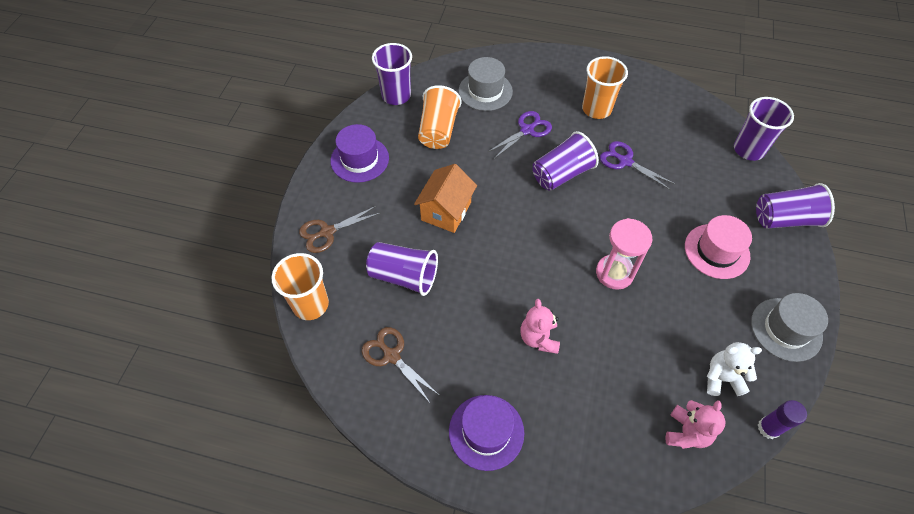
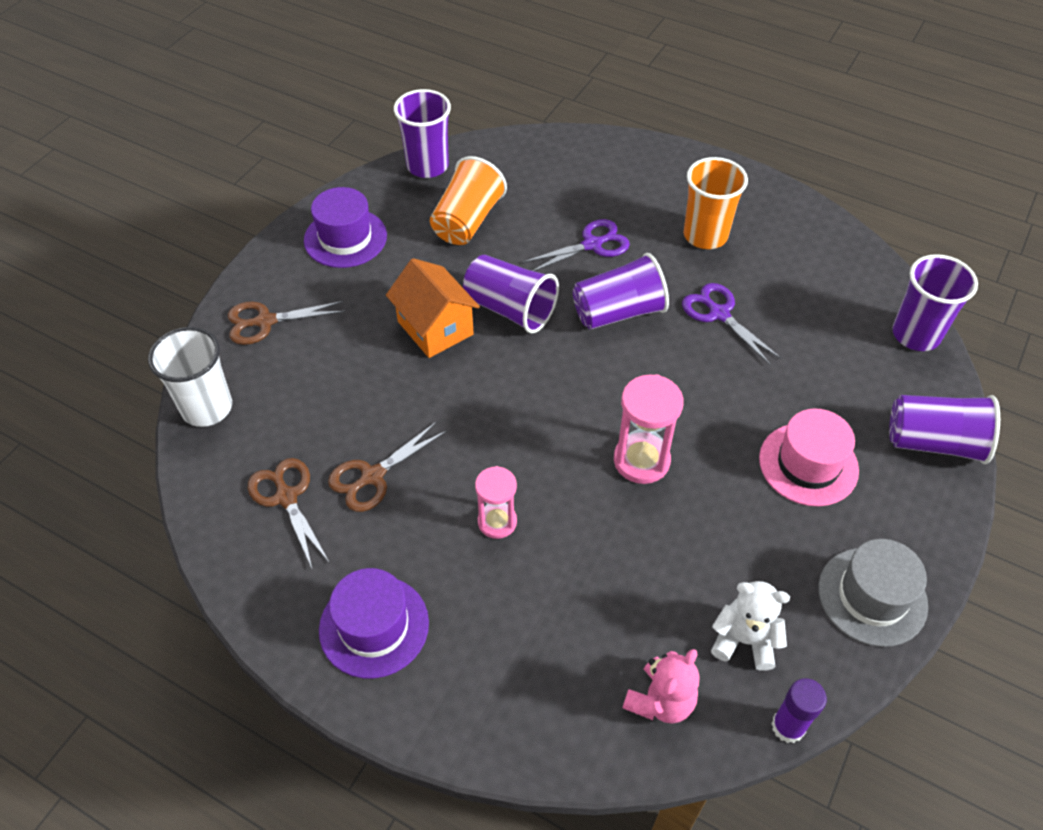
camera: 15 degrees right, 5 degrees down
(310, 304) = (207, 408): orange cup -> white cup
(404, 276) = (344, 399): purple cup -> purple cup (510, 309)
(444, 326) = (372, 476): none -> brown scissors
(446, 211) = (435, 328): orange house -> orange house turned 75 degrees counterclockwise
(485, 91) = (553, 182): grey hat -> none
(539, 338) = (497, 522): pink teddy bear -> pink hourglass

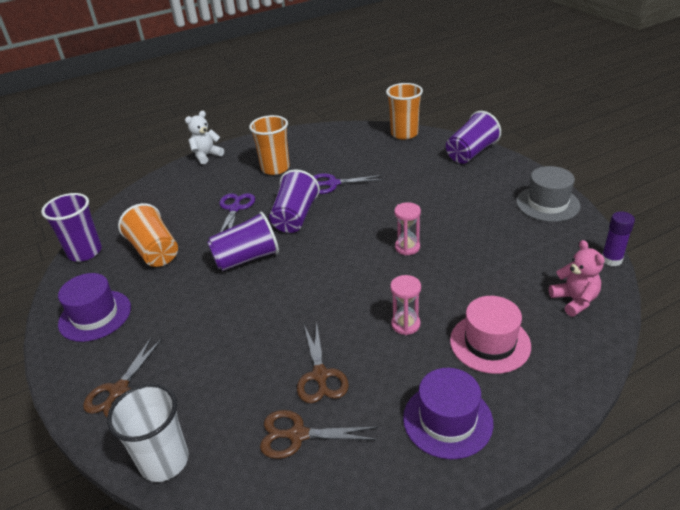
camera: 55 degrees left, 15 degrees down
(435, 328) = (225, 298): orange house -> none
(641, 460) = (407, 247): pink hourglass -> pink hourglass, size x0.67
(744, 640) = (551, 254): white teddy bear -> white teddy bear (206, 156)
(808, 464) = (455, 192): pink hat -> pink hat (490, 343)
(916, 334) = (404, 134): purple cup -> orange cup

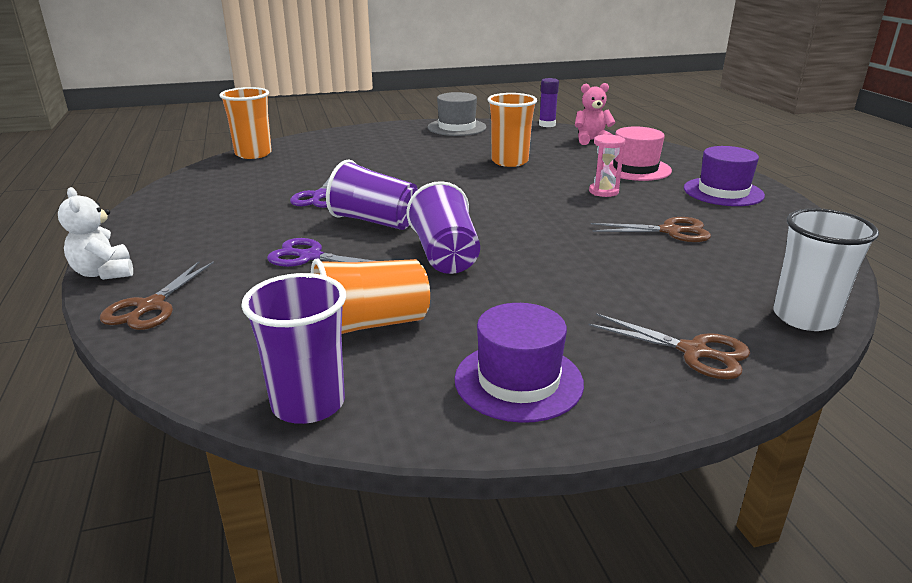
camera: 80 degrees left, 10 degrees down
(275, 168) = (231, 224): orange cup -> orange cup (509, 161)
(298, 435) = (750, 247): brown scissors -> brown scissors (150, 306)
(407, 247) = (484, 178): pink hourglass -> none
(471, 153) = (338, 136): purple cup -> none

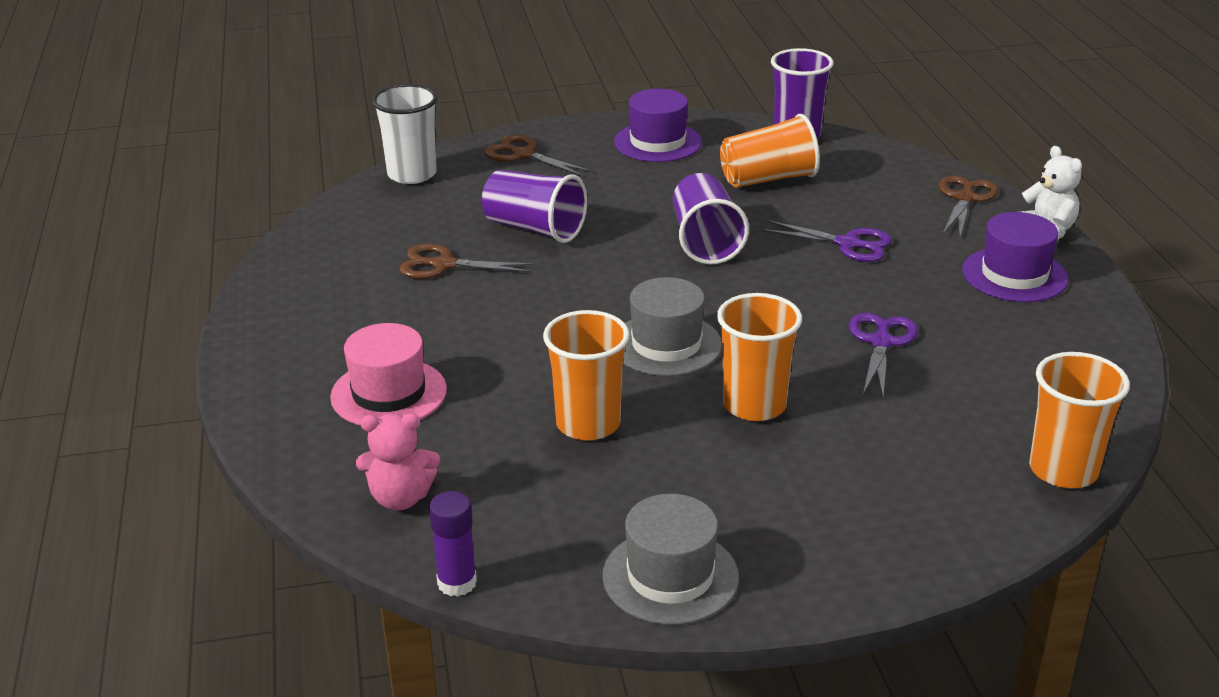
camera: 175 degrees left, 5 degrees up
(375, 221) = (791, 291): purple cup -> purple cup (535, 229)
(413, 169) = (754, 405): none -> orange cup
(470, 191) = (666, 345): none -> grey hat
(603, 191) = (476, 338): pink hourglass -> none
(723, 192) = (309, 331): purple hat -> purple hat (1014, 275)

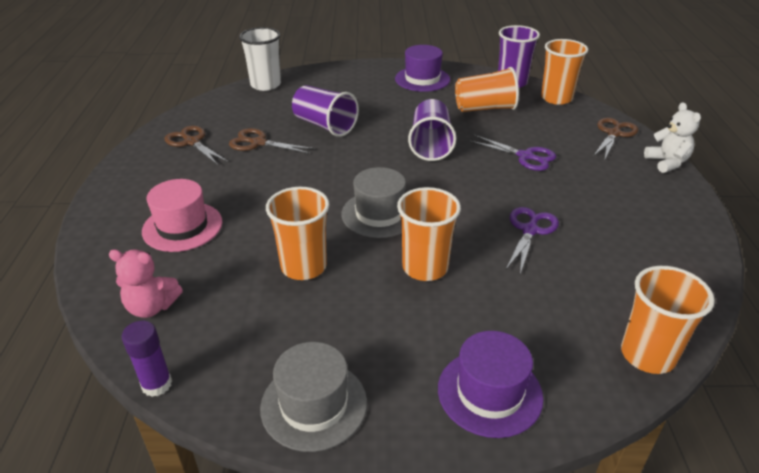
camera: 10 degrees right, 5 degrees up
(523, 155) = (337, 79): brown scissors -> brown scissors (191, 142)
(869, 153) = (556, 98): none -> orange cup
(1014, 275) = (638, 191): purple hat -> purple hat (489, 392)

